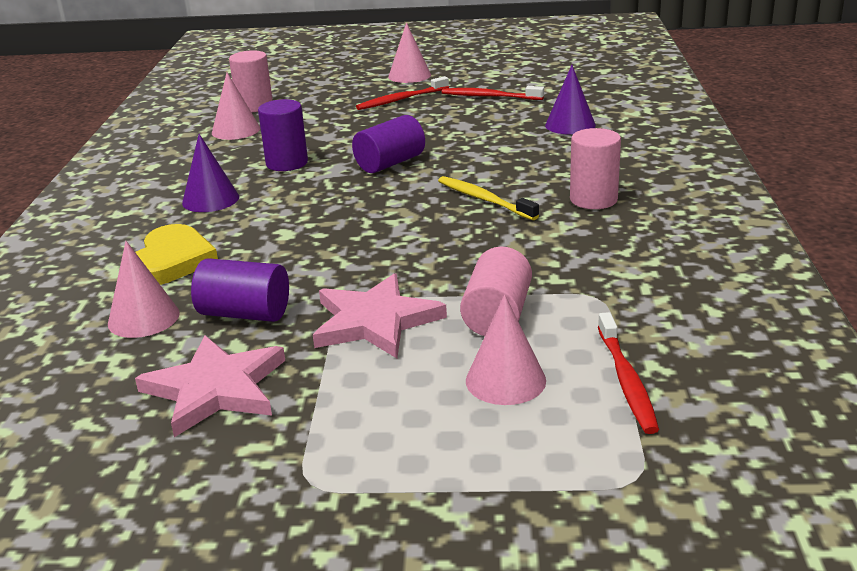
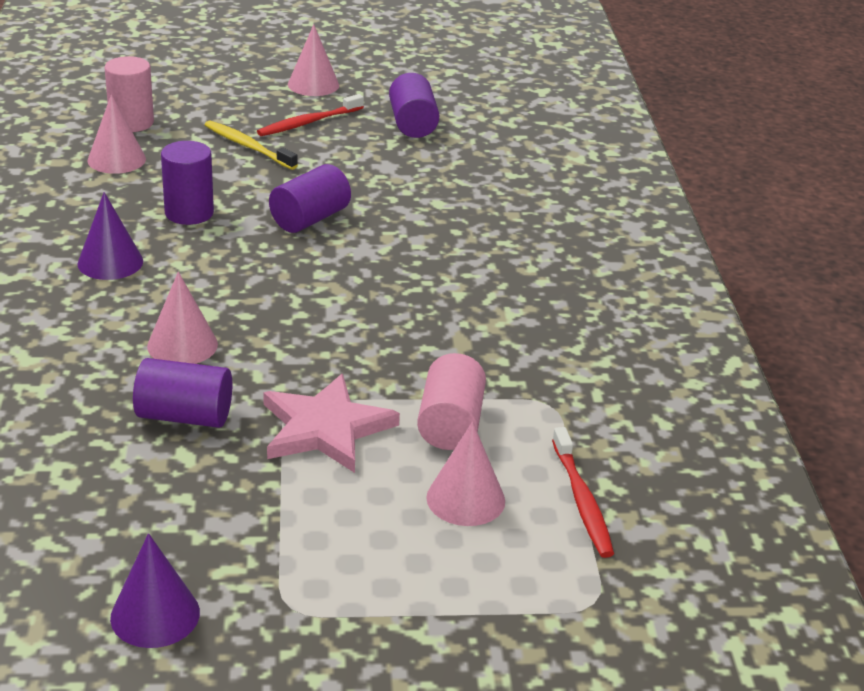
camera: 10 degrees left, 5 degrees up
(143, 318) = (74, 419): pink cone -> pink cone (182, 345)
(172, 261) = (86, 346): yellow heart -> none
(215, 389) = (174, 505): pink star -> none
(484, 199) = (422, 275): yellow toothbrush -> yellow toothbrush (248, 146)
(489, 96) = (412, 124): red toothbrush -> purple cylinder
(570, 125) = (508, 173): purple cone -> purple cone (155, 615)
(593, 199) = (539, 280): pink cylinder -> none

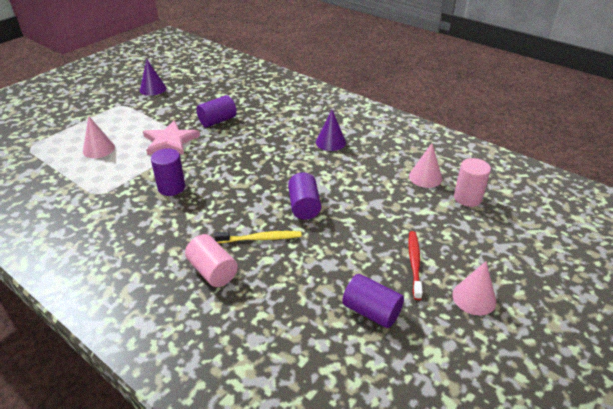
camera: 135 degrees right, 5 degrees up
(182, 345) = (255, 135): pink cone -> none
(189, 213) = (349, 175): purple cylinder -> purple cylinder (171, 187)
(248, 146) = (402, 224): yellow toothbrush -> yellow toothbrush (260, 238)
(450, 424) = (129, 165): pink cylinder -> pink cylinder (213, 271)
(582, 501) = (56, 169): red toothbrush -> none

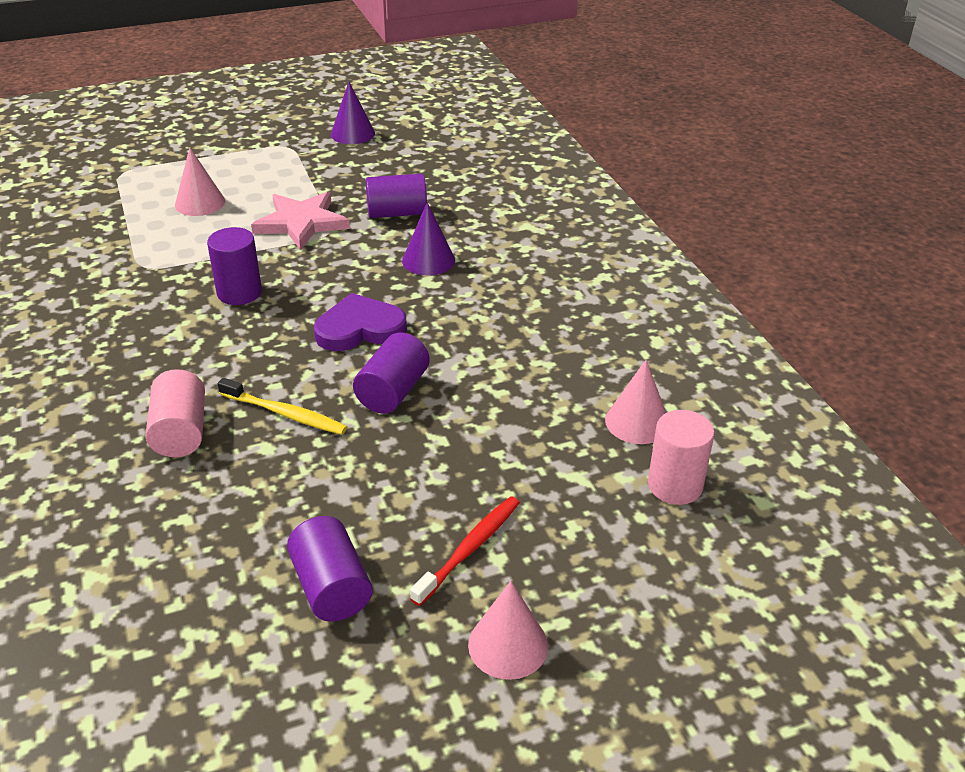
camera: 30 degrees right, 0 degrees up
(256, 182) = (360, 328): none -> purple heart
(330, 142) = (537, 306): purple cone -> purple cone (428, 260)

